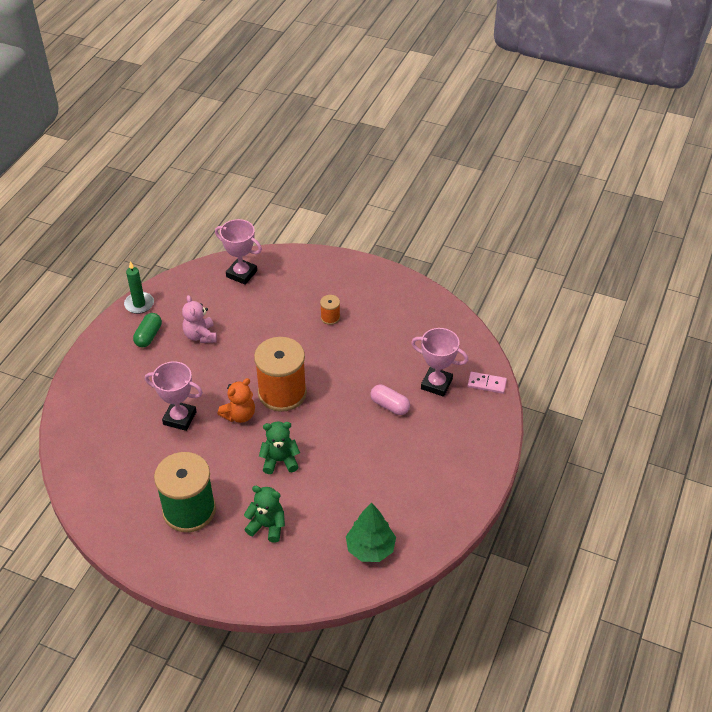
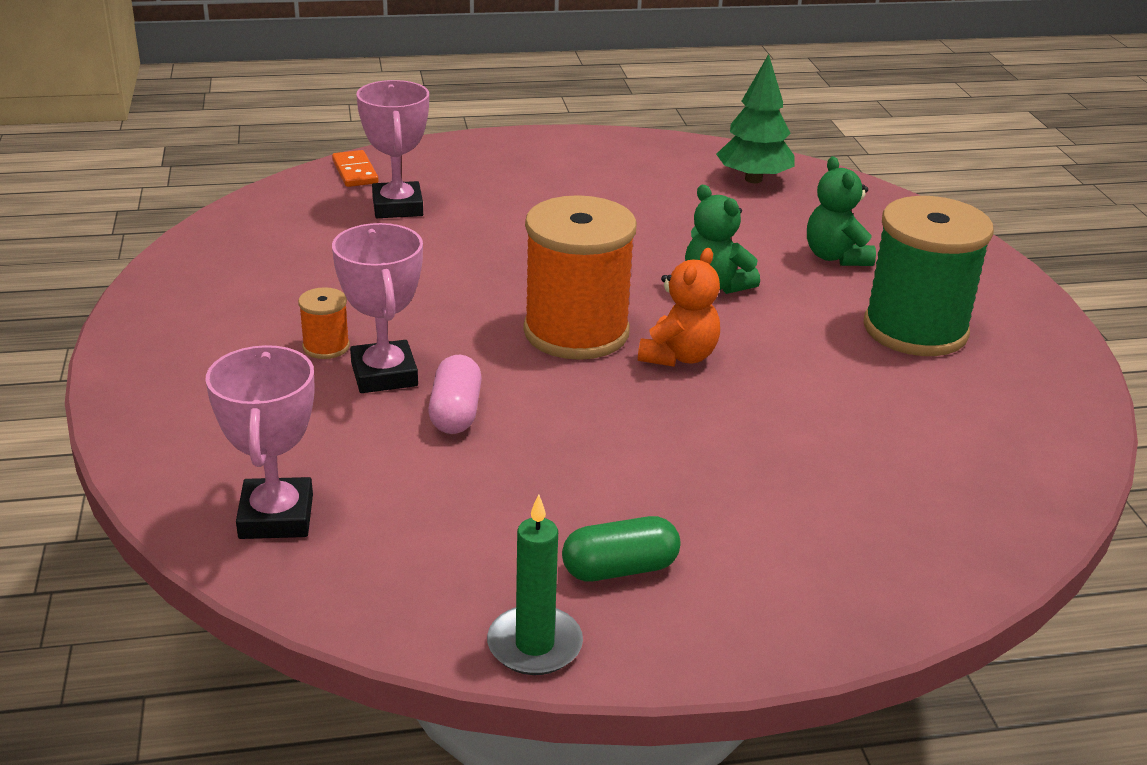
camera: 125 degrees left, 15 degrees down
(180, 418) = (770, 418): pink trophy -> pink trophy (384, 374)
(200, 336) = (538, 489): pink teddy bear -> none
(239, 415) = (679, 356): orange teddy bear -> orange teddy bear turned 105 degrees clockwise
(389, 405) = (488, 230): pink capsule -> pink capsule (455, 412)
(487, 384) = (355, 172): pink domino -> orange domino

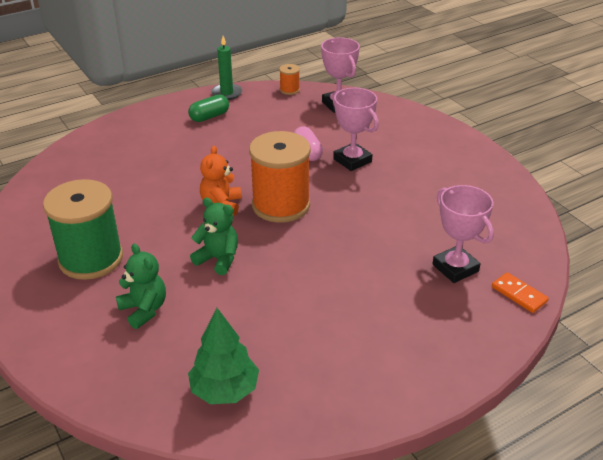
camera: 160 degrees right, 5 degrees up
(326, 347) = (391, 166): orange spool -> orange spool (289, 90)

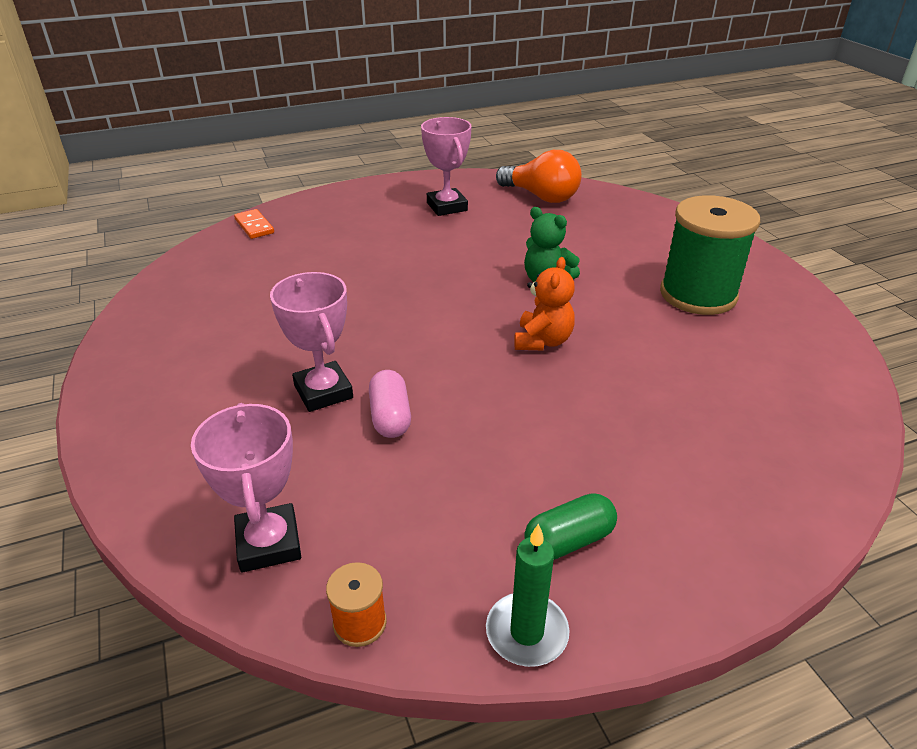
camera: 170 degrees left, 0 degrees up
(144, 310) = (620, 247): green teddy bear -> none
(224, 390) = (541, 197): green tree -> orange light bulb
(281, 205) = (460, 332): orange spool -> none
(455, 268) = (294, 249): pink trophy -> pink trophy (447, 207)

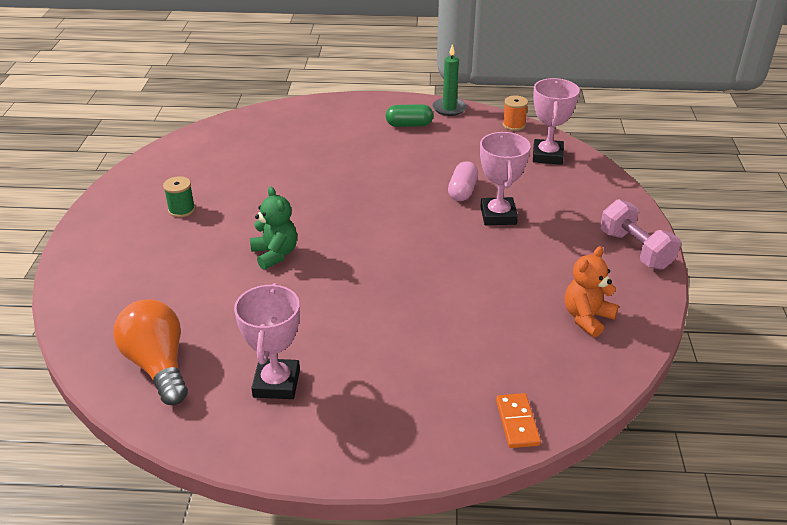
camera: 155 degrees left, 0 degrees up
(126, 393) = (635, 250): none -> pink dumbbell
(542, 341) = (330, 208): orange teddy bear -> orange teddy bear (587, 318)
(698, 294) = (181, 210): green spool -> green spool, size x0.43

